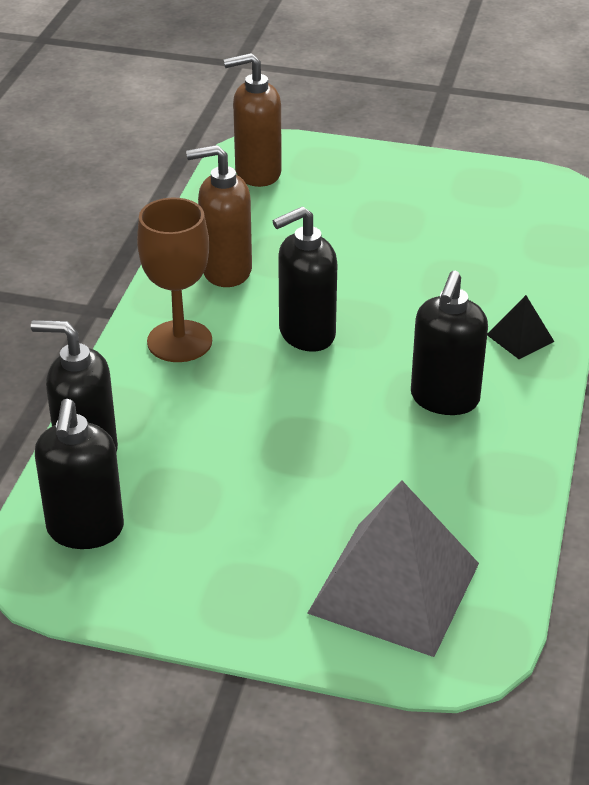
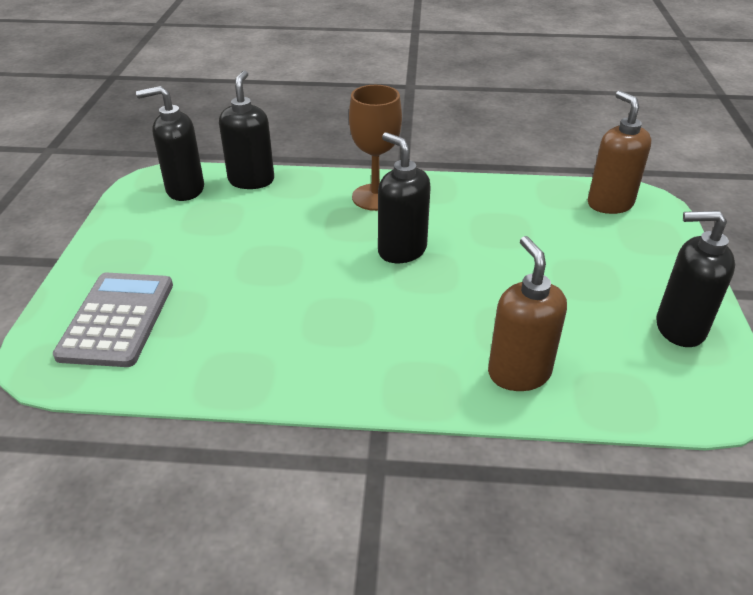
camera: 80 degrees right, 0 degrees up
(226, 271) = (467, 205): brown soap dispenser -> brown soap dispenser (518, 373)
(394, 588) = (117, 319): grey pyramid -> grey calculator
(444, 399) = (336, 330): black soap dispenser -> black soap dispenser (679, 328)
(520, 338) = (438, 375): black pyramid -> none

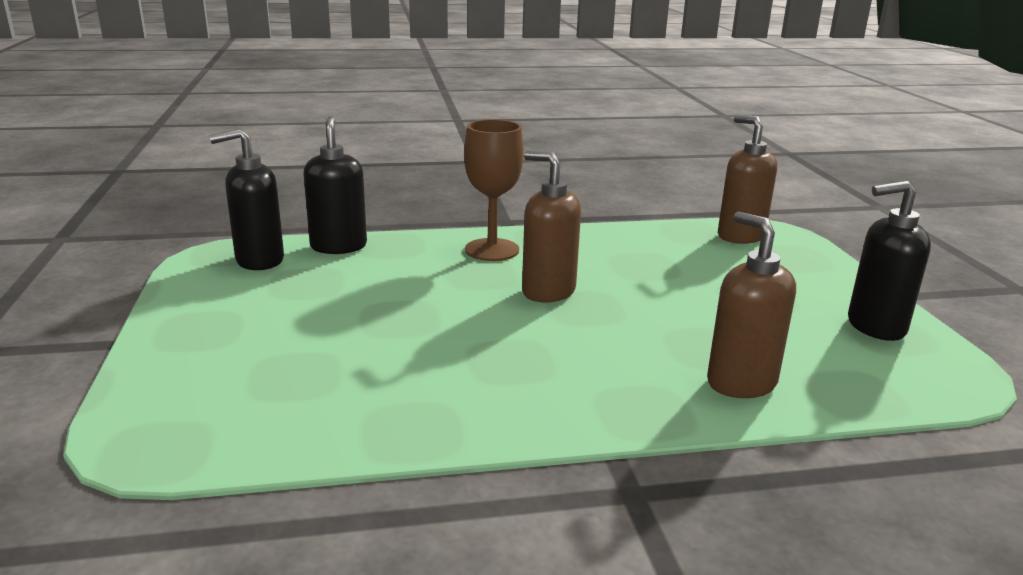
camera: 15 degrees left, 15 degrees down
(117, 319) = (226, 389): grey calculator -> none
(401, 250) = (548, 291): black soap dispenser -> brown soap dispenser

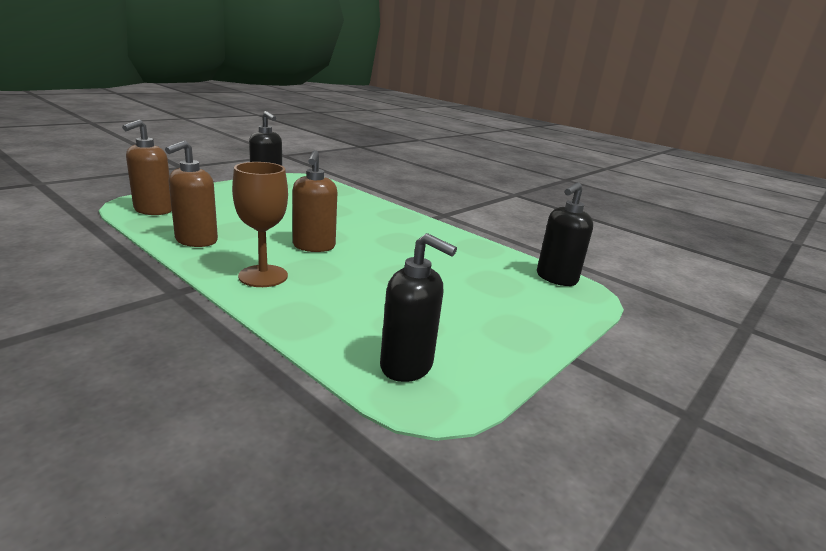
camera: 130 degrees left, 0 degrees up
(338, 246) = (330, 341): black soap dispenser -> black soap dispenser (556, 278)
(741, 382) = (353, 203): brown soap dispenser -> brown soap dispenser (196, 241)

